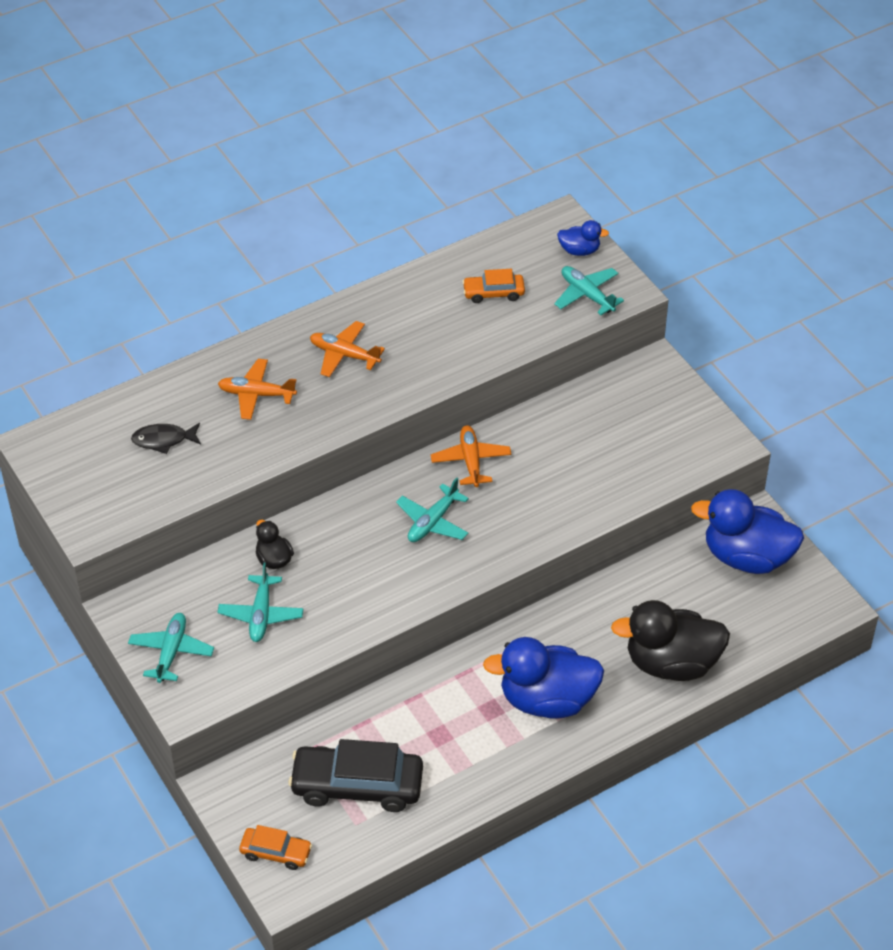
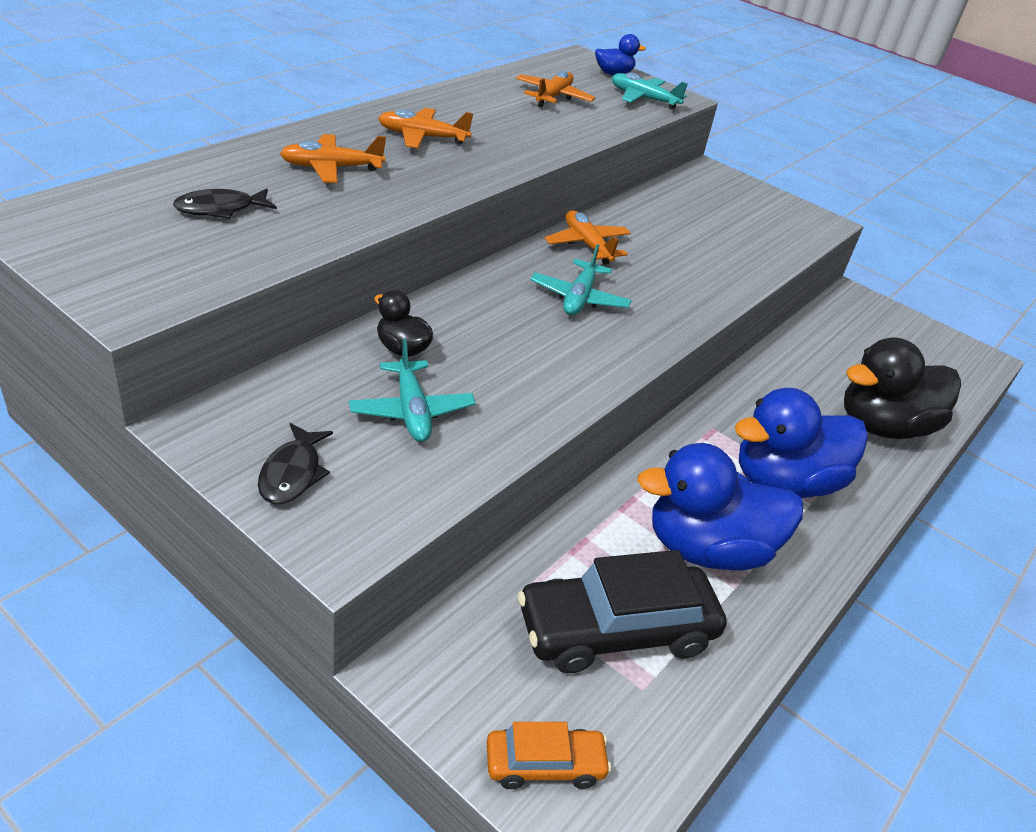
camera: 25 degrees left, 10 degrees down
(171, 652) = (292, 473): turquoise plane -> black fish
(493, 293) = (553, 97): orange car -> orange plane
(747, 557) = (873, 327): blue duck -> blue duck (707, 548)

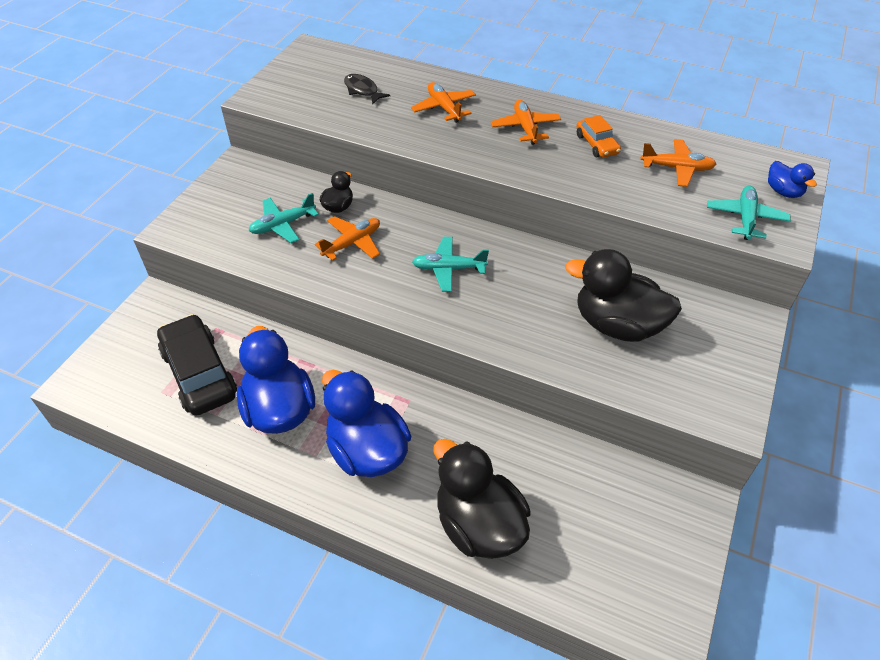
camera: 80 degrees right, 10 degrees up
(292, 473) = (217, 200): black fish -> none
(544, 764) = (109, 359): orange car -> orange car (596, 144)
(587, 245) = (528, 260): orange plane -> orange plane (352, 243)
(702, 231) = (617, 325): none -> black duck

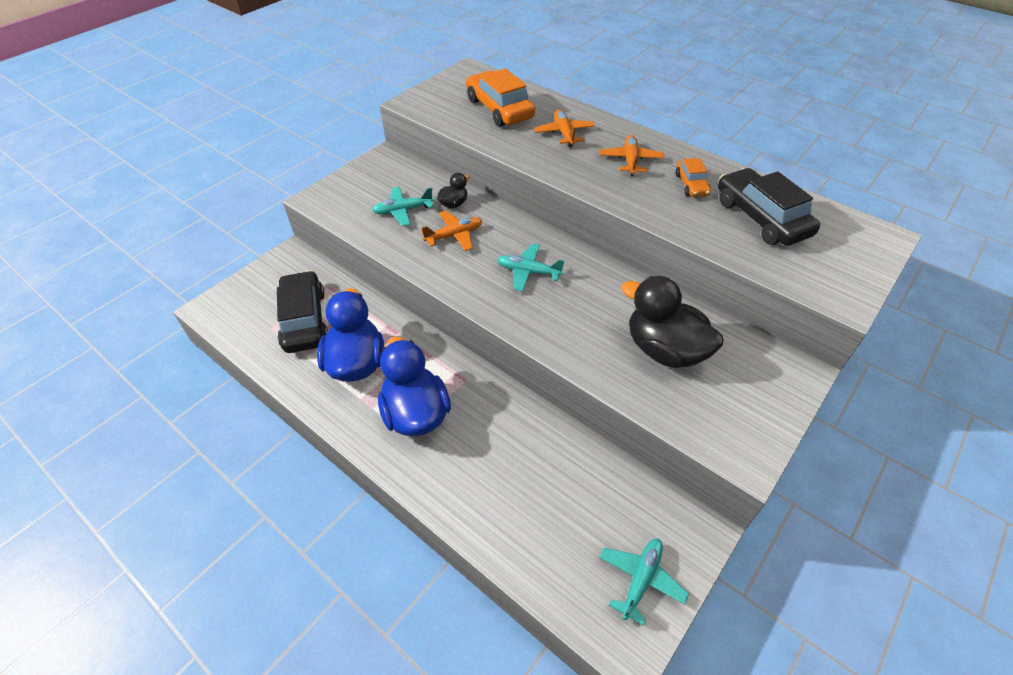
camera: 15 degrees right, 0 degrees up
(362, 90) = (499, 109): black fish -> orange car
(478, 524) = (488, 500): black duck -> none
(677, 168) = (761, 218): orange plane -> black car
(745, 218) = (814, 274): turquoise plane -> turquoise plane (640, 580)
(783, 192) = (861, 256): blue duck -> none

